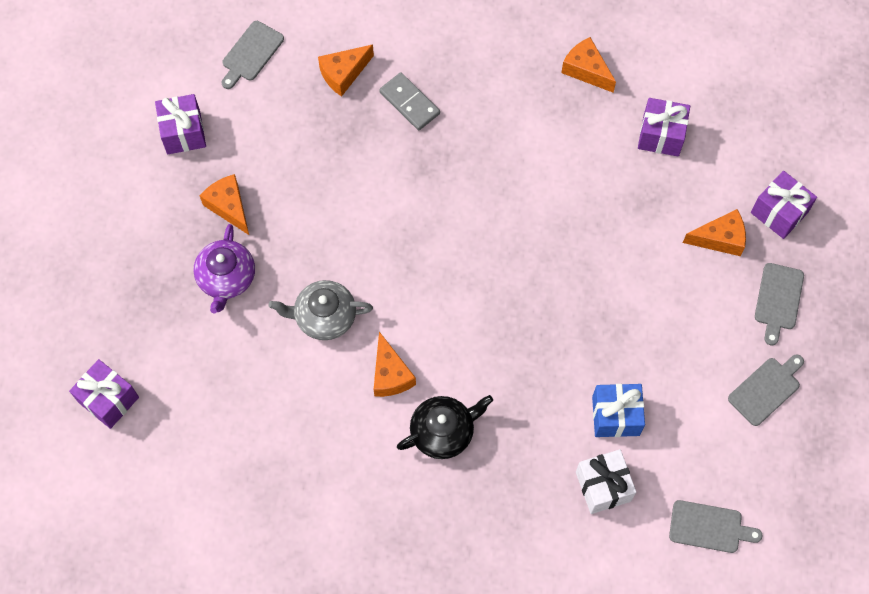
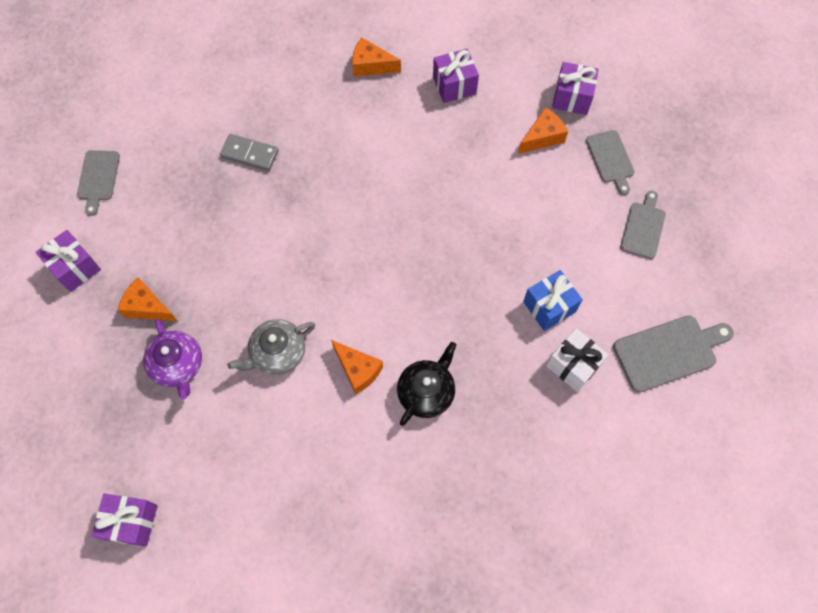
camera: 30 degrees left, 0 degrees up
(343, 74) = (184, 157): orange cheese -> none
(709, 527) = (668, 352): grey cutting board -> grey cutting board, size x1.53

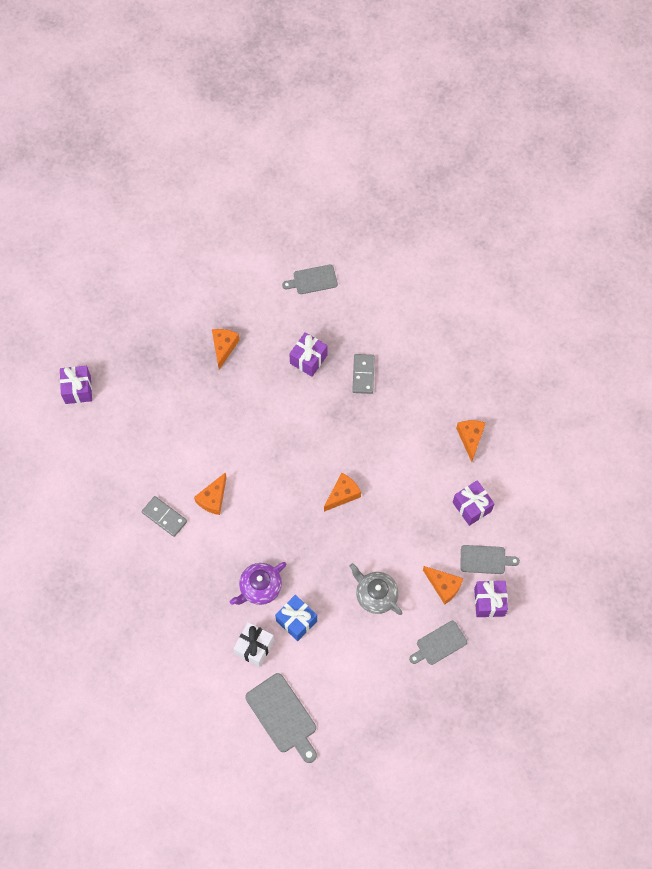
camera: 75 degrees right, 0 degrees up
(75, 267) = (240, 291): purple gift -> purple gift (308, 359)
(178, 365) = (187, 381): purple teapot -> purple teapot (260, 587)
(277, 353) = (212, 442): grey teapot -> grey teapot (376, 595)
(364, 440) = (164, 517): none -> grey domino
(399, 215) = (342, 494): none -> orange cheese
(426, 392) = (209, 549): black teapot -> none
(643, 228) = (383, 680): grey cutting board -> grey cutting board (485, 559)

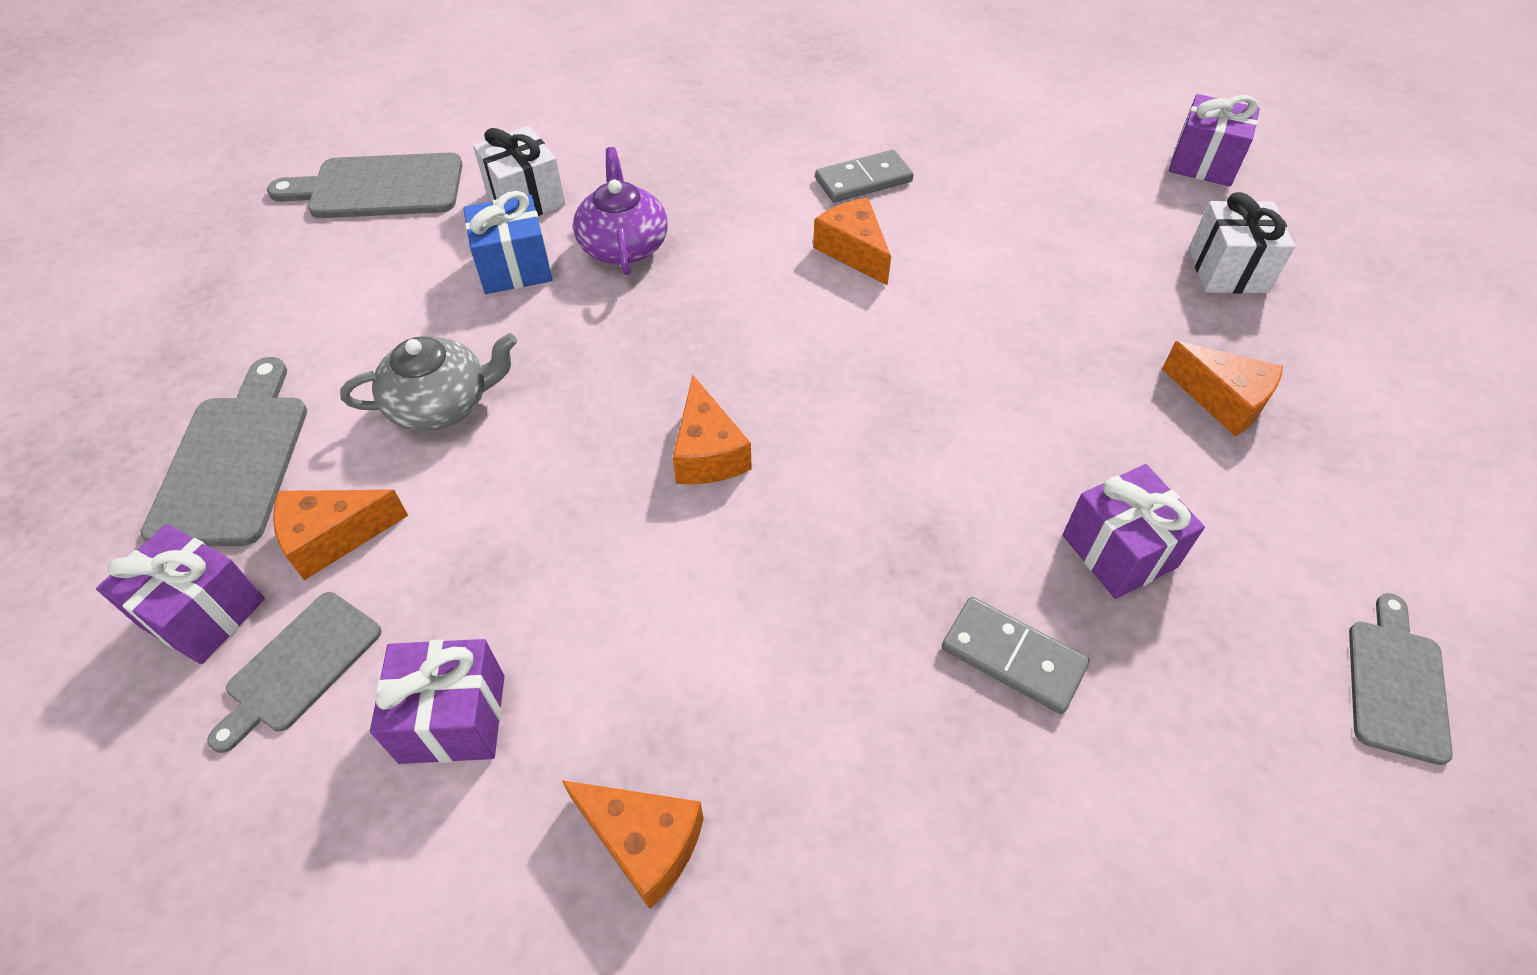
camera: 120 degrees right, 15 degrees down
(149, 363) = (1227, 270): none -> white gift
(439, 644) = (233, 461): grey cutting board -> grey cutting board, size x1.53

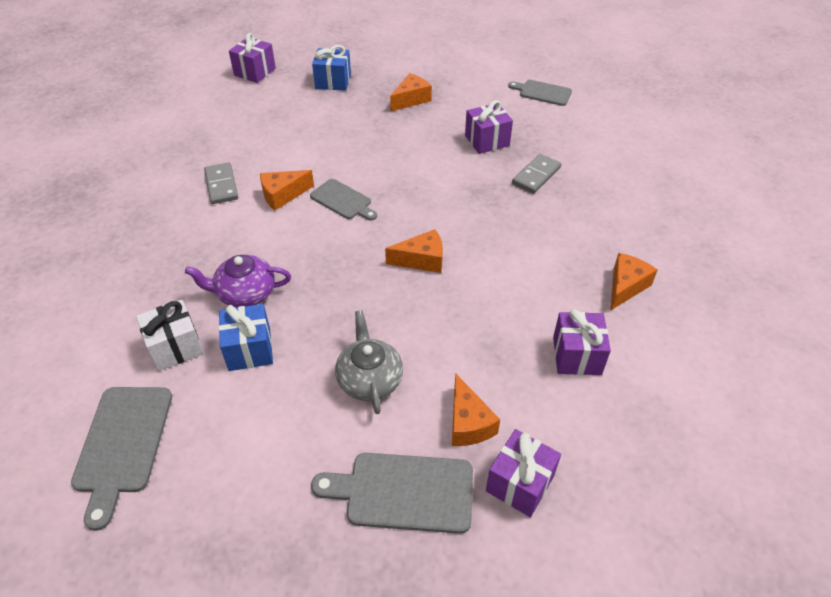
camera: 85 degrees left, 5 degrees down
(300, 666) = (552, 426): grey cutting board -> grey cutting board (343, 200)
(1227, 270) = (333, 81): white gift -> blue gift

